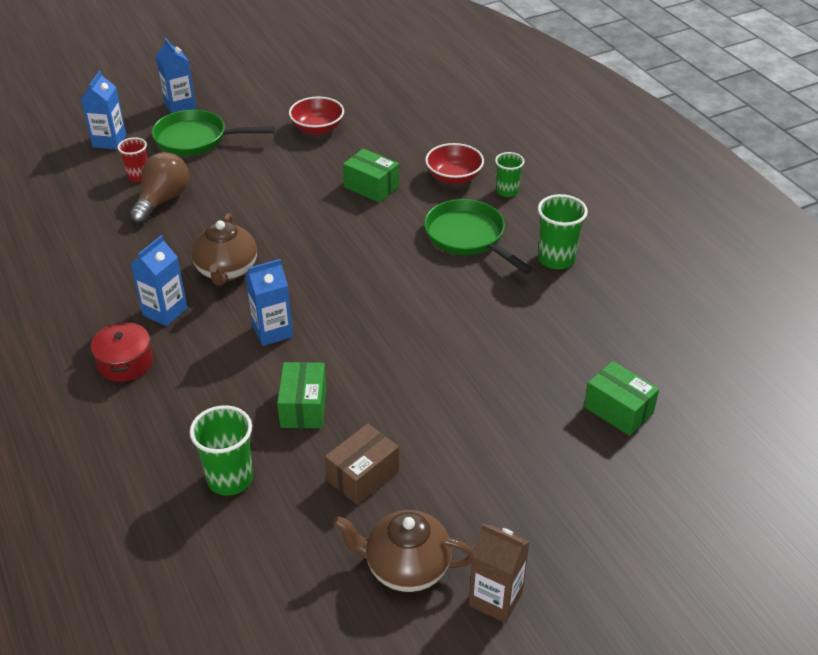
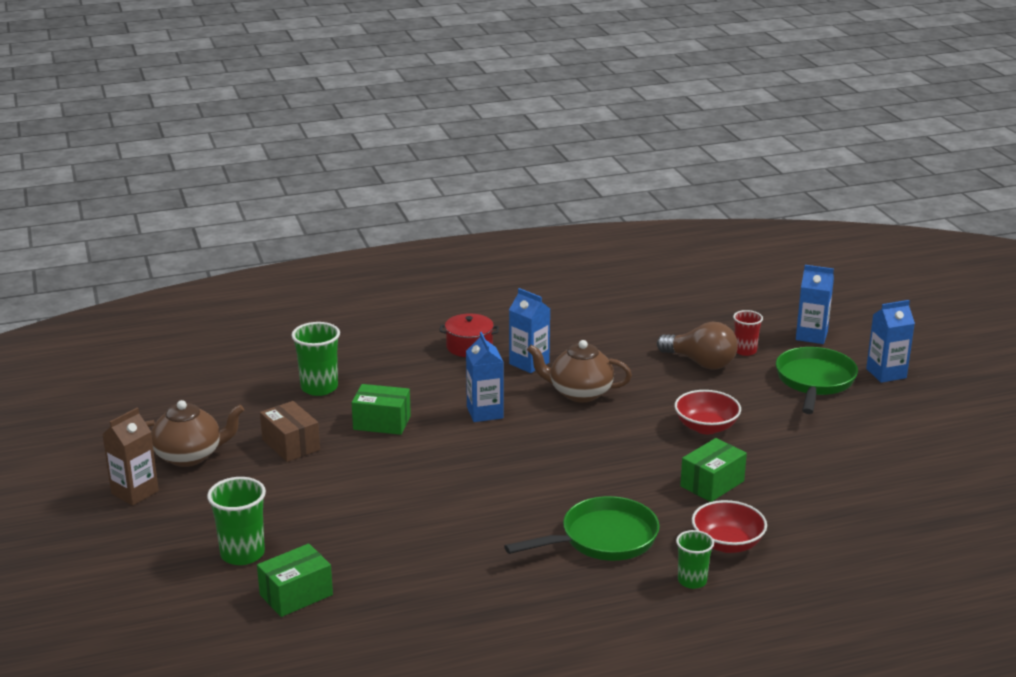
camera: 100 degrees right, 15 degrees down
(317, 128) = (840, 457): red bowl -> red bowl (706, 427)
(406, 567) = (190, 456): brown teapot -> brown teapot turned 60 degrees clockwise
(556, 259) = (548, 597): green cup -> green cup (242, 554)

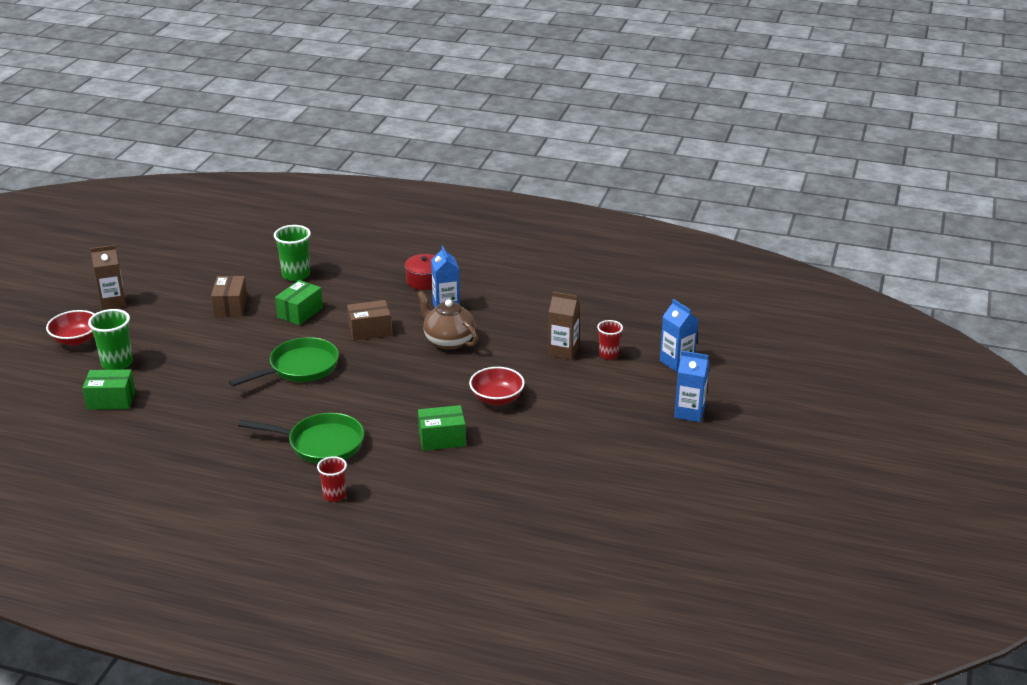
camera: 35 degrees right, 5 degrees up
(190, 456) = (168, 291): brown teapot -> none
(382, 422) = (300, 312): green box -> green box turned 75 degrees clockwise
(485, 412) = (370, 330): blue carton -> brown box
(692, 581) = (334, 495): green cup -> red cup
(701, 363) = (563, 351): brown light bulb -> brown carton
(727, 544) = (391, 482): red bowl -> red bowl (76, 339)
(814, 382) = (624, 397): green pan -> green pan (300, 368)

